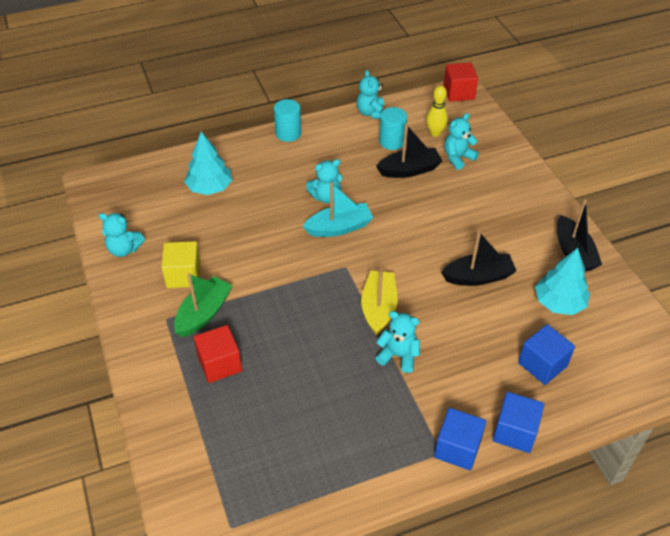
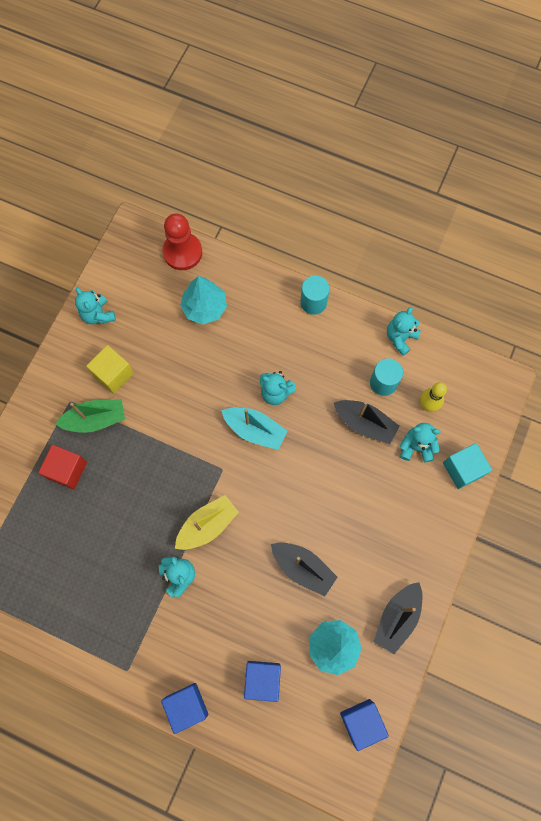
camera: 45 degrees right, 25 degrees up
(151, 169) = (182, 252): none -> red pawn
(457, 448) = (140, 678): blue cube -> blue cube (361, 721)
(458, 93) = (497, 379): red cube -> none
(501, 148) = (463, 469): none -> turquoise cube

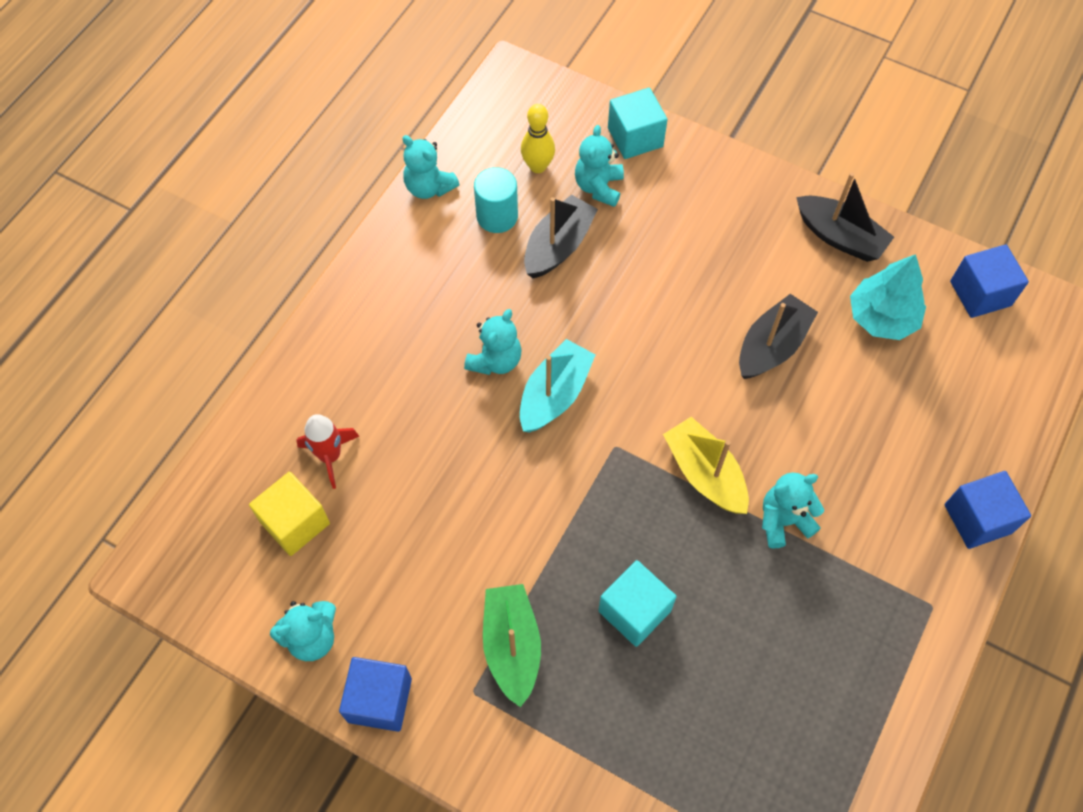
camera: 85 degrees left, 10 degrees down
(67, 470) = (600, 698): red cube -> none
(113, 374) = (431, 613): yellow cube -> yellow cube (295, 523)
(118, 486) = (634, 611): none -> turquoise cube
(182, 252) = (218, 486): red pawn -> none
(204, 307) = (330, 456): turquoise tree -> red rocket
(262, 679) = (932, 412): blue cube -> blue cube (380, 700)
(313, 302) = (350, 295): turquoise cylinder -> none

